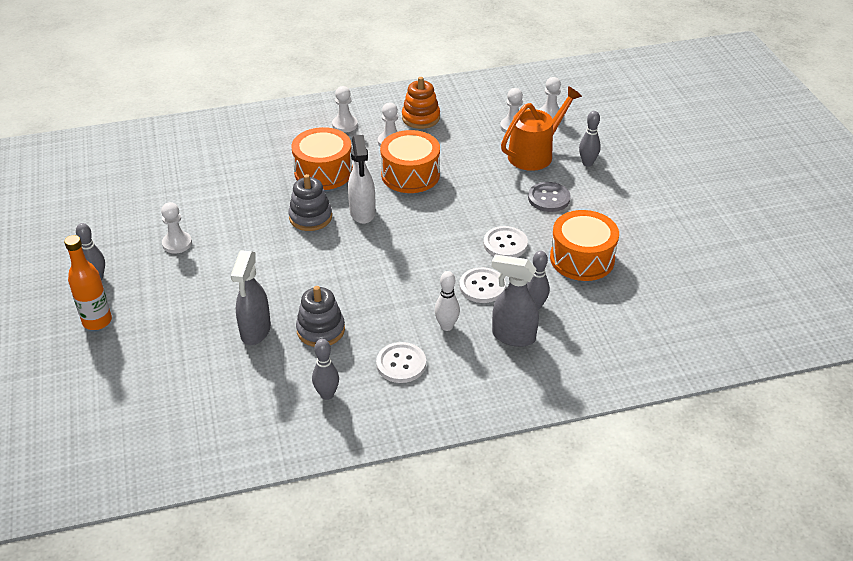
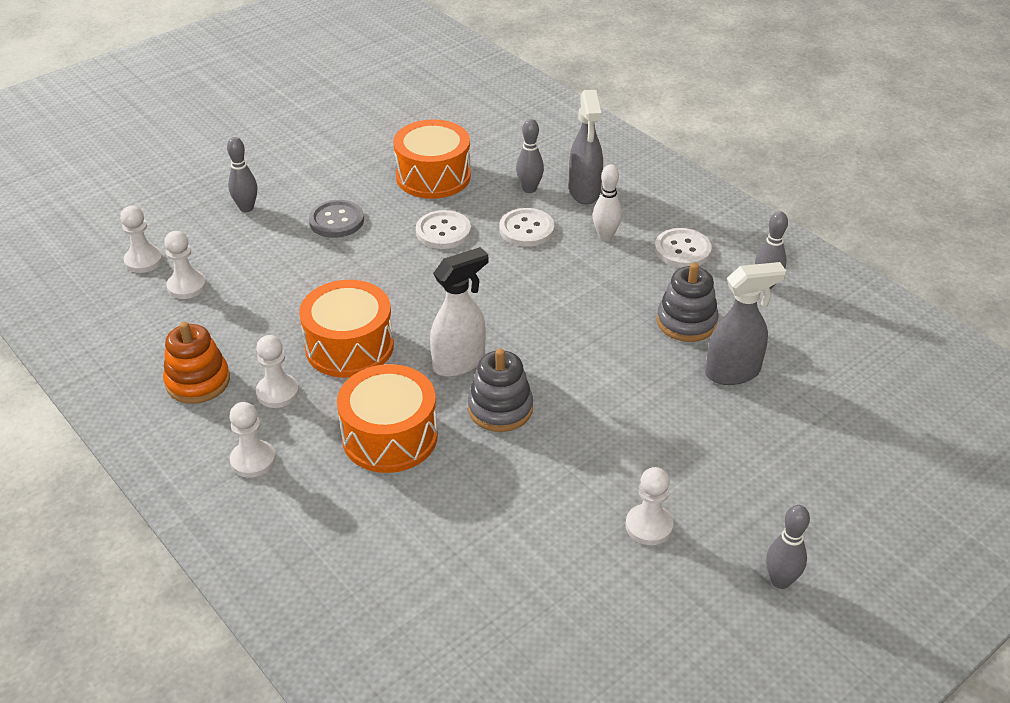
camera: 115 degrees left, 0 degrees up
(97, 321) = (847, 531): orange bottle -> none
(535, 154) = (244, 252): orange watering can -> none

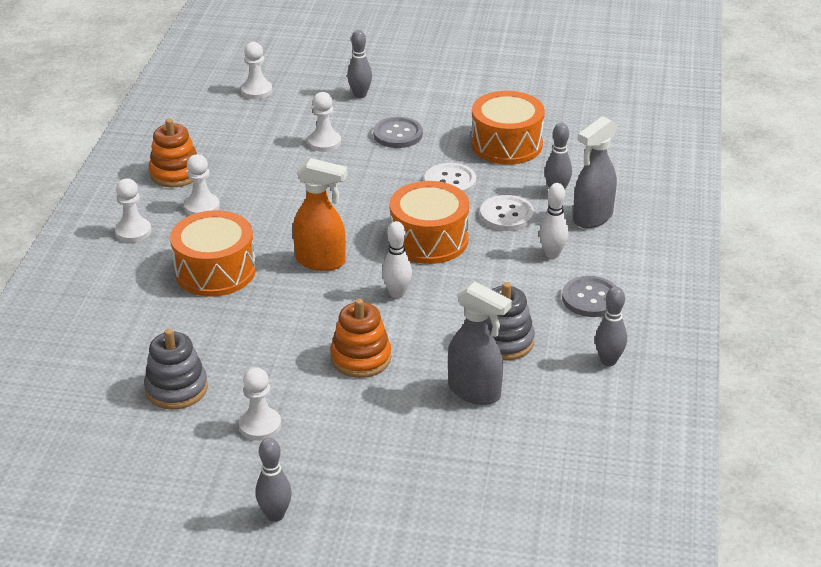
camera: 50 degrees right, 5 degrees down
(187, 286) = (254, 119): white pawn -> white pawn (324, 142)
(349, 346) = (279, 209): orange drum -> orange drum (429, 240)
(459, 362) = (321, 261): white spray bottle -> orange spray bottle
(500, 408) = (297, 302): grey stacking toy -> grey stacking toy (176, 388)
(558, 344) = (397, 293): none -> white bowling pin
(621, 412) = (361, 358): none -> orange stacking toy
(682, 250) = (590, 298): white button -> grey button

